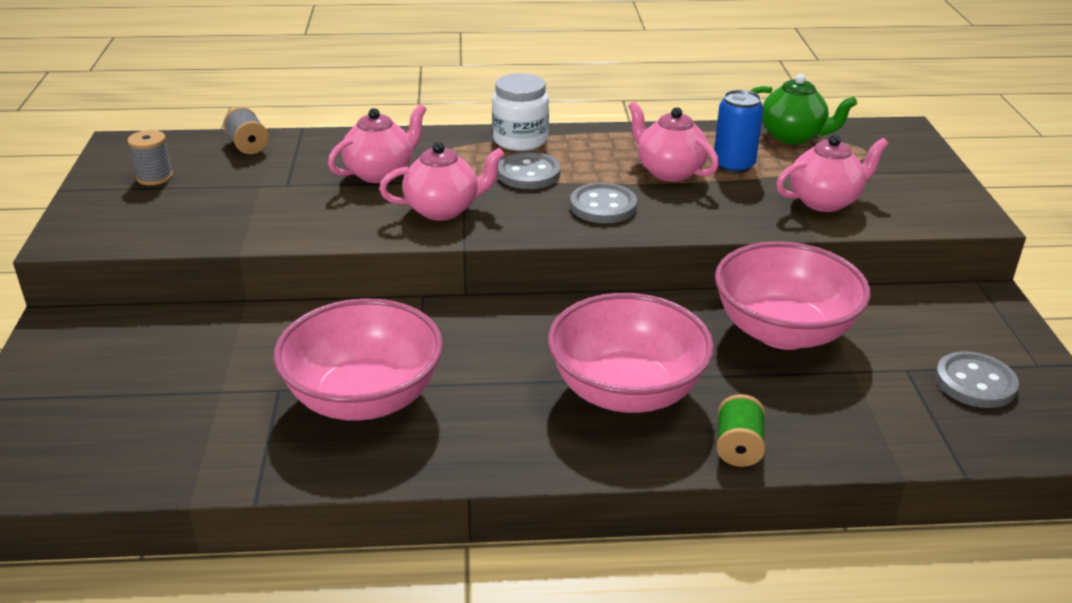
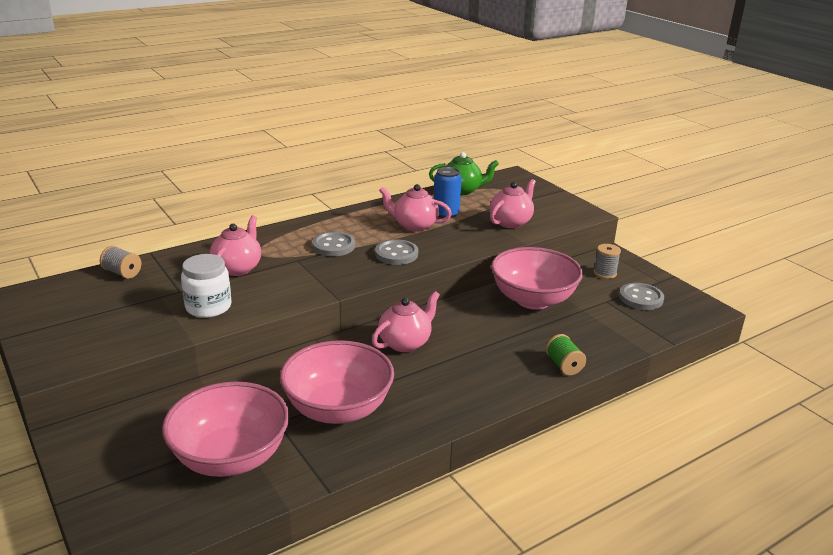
camera: 30 degrees left, 5 degrees down
(154, 177) = (72, 311): grey spool -> grey spool (605, 273)
(443, 209) = (302, 280): pink teapot -> pink teapot (405, 343)
(520, 140) = (308, 227): white jar -> white jar (208, 307)
(626, 391) = (483, 356): pink bowl -> pink bowl (231, 457)

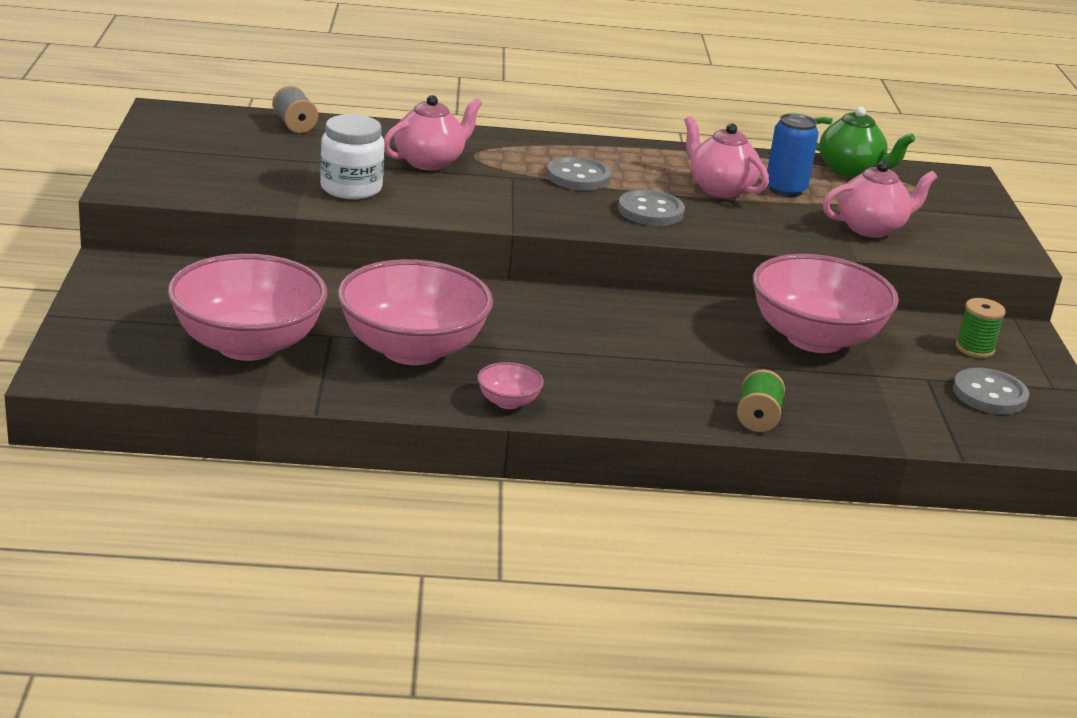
camera: 30 degrees right, 0 degrees up
(405, 343) = (573, 320): pink teapot -> none
(431, 420) = (508, 402): none -> pink bowl
(605, 273) = (974, 348): grey spool -> green spool

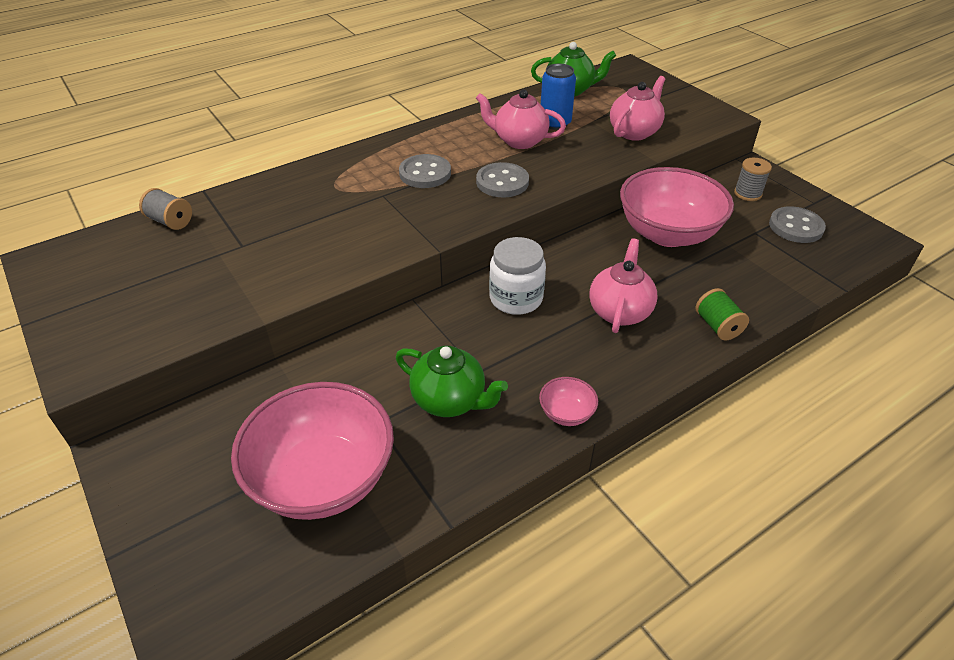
camera: 30 degrees left, 15 degrees up
(351, 188) = (279, 267): white jar -> white jar (516, 298)
(412, 349) = (450, 400): pink bowl -> green teapot
(430, 162) = (311, 209): pink teapot -> pink teapot (619, 311)
(974, 348) = (747, 193): green spool -> grey spool

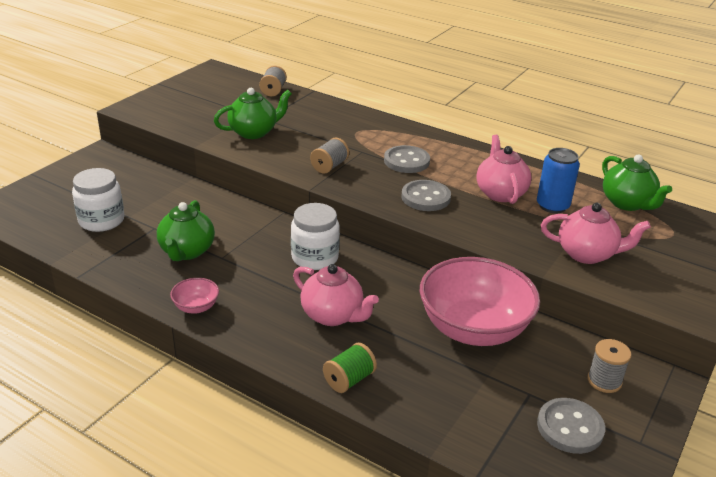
camera: 65 degrees right, 10 degrees down
(270, 262) = (254, 132): none -> green teapot
(323, 478) = (101, 220): pink bowl -> white jar
(399, 225) = (329, 166): none -> grey spool
(619, 311) = (333, 315): pink teapot -> pink teapot turned 45 degrees clockwise

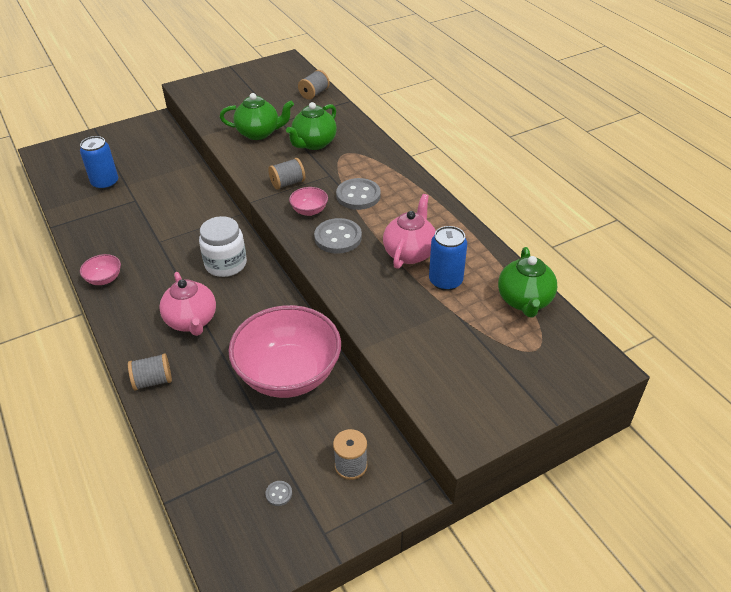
camera: 30 degrees right, 10 degrees up
(101, 220) = (105, 183): white jar -> blue can
(187, 251) = (139, 228): green teapot -> green teapot (314, 143)
(349, 380) = (153, 381): green spool -> grey spool
(375, 183) = (309, 211): none -> pink bowl
(570, 427) = (279, 494): grey button -> grey button, size x0.44
(587, 254) = (424, 341): pink teapot -> none

